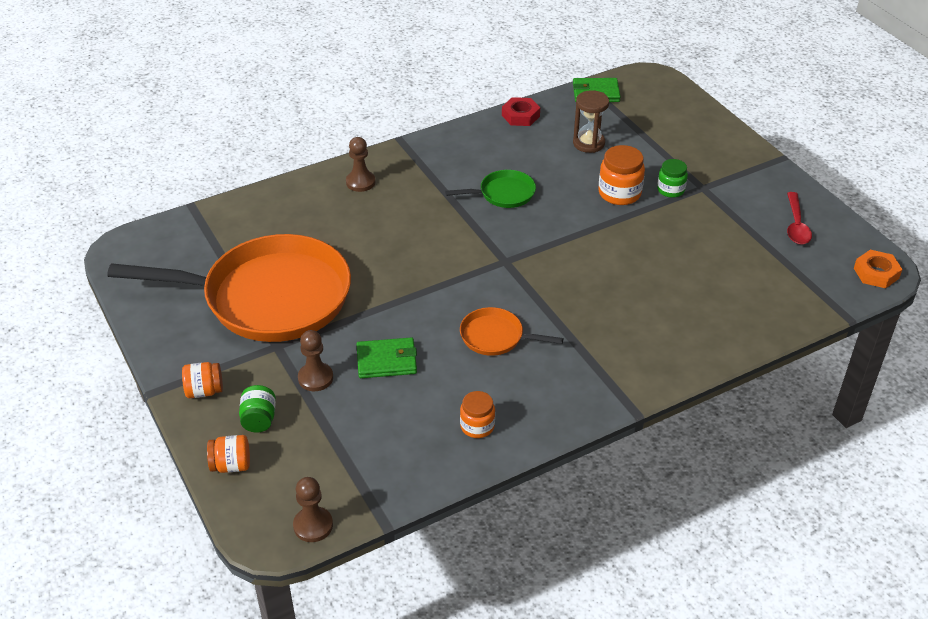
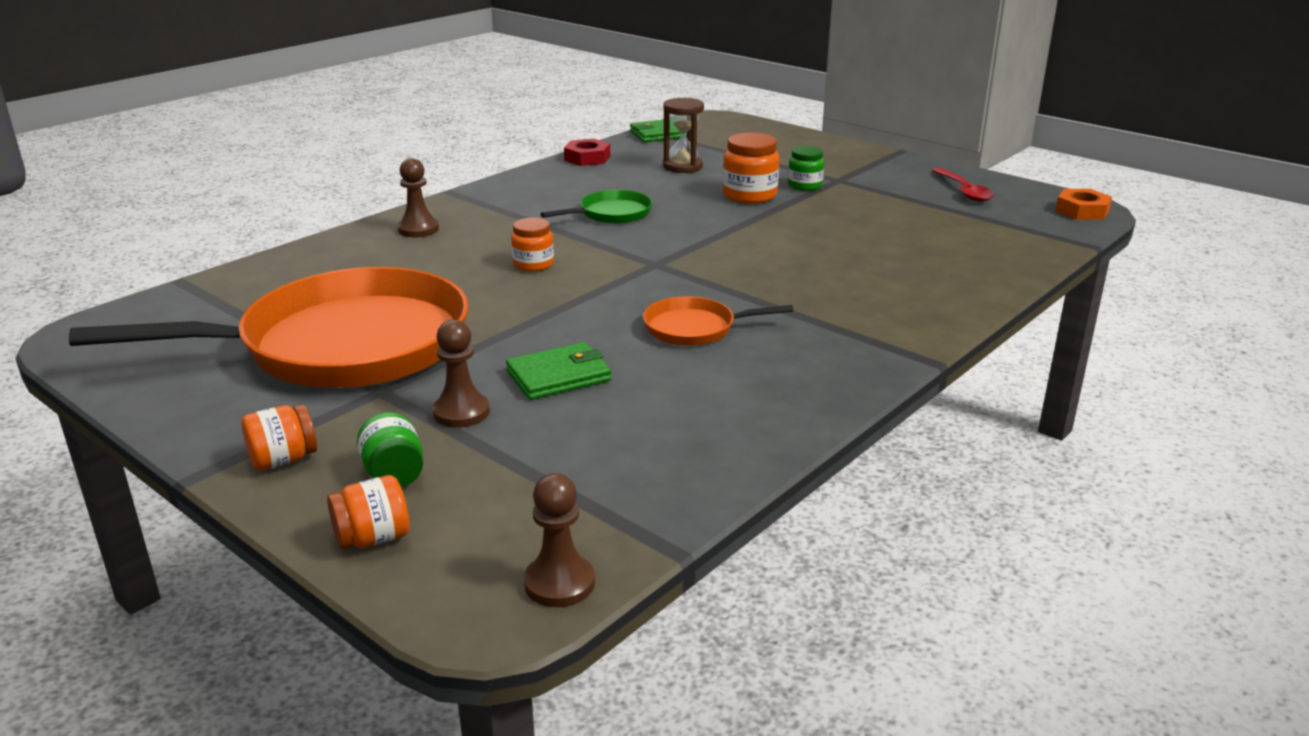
camera: 20 degrees left, 15 degrees down
(477, 426) = (737, 416): orange jar -> orange jar (533, 264)

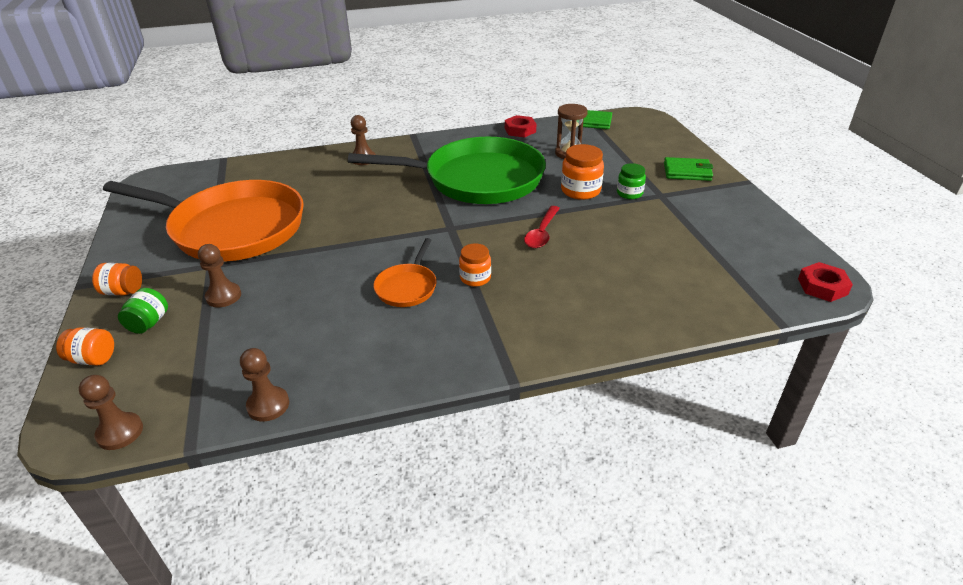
camera: 35 degrees right, 10 degrees up
(533, 264) = (386, 204): orange jar -> orange jar (475, 278)
(559, 376) = (295, 292): green wallet -> green wallet (687, 172)
(611, 214) = (477, 179): green pan -> green pan, size x2.37
(695, 328) = (407, 287): orange pan -> orange pan turned 105 degrees counterclockwise
(712, 481) = (268, 405): none -> brown pawn
(964, 191) = (745, 235): red spoon -> red spoon (542, 233)
(1082, 211) = (822, 286): orange nut -> red nut

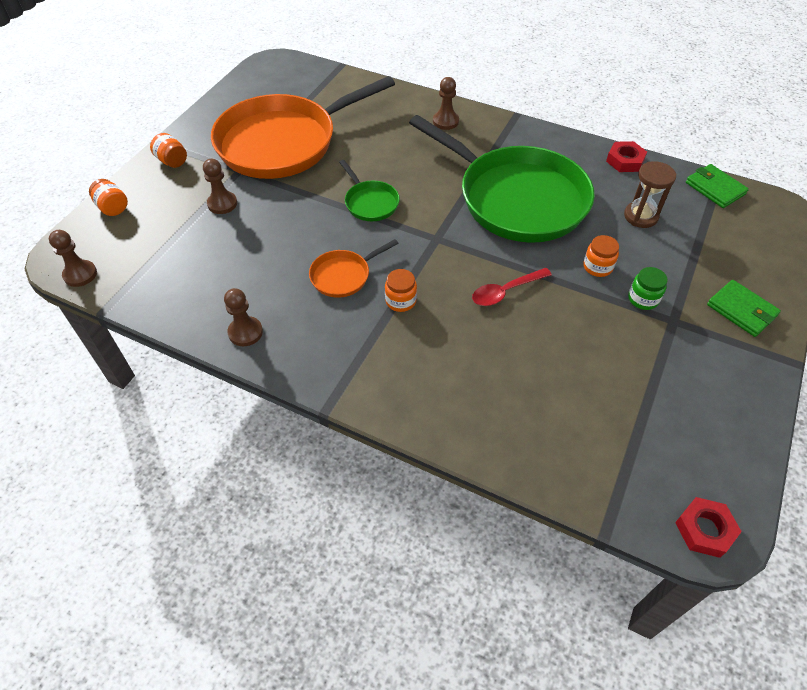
camera: 40 degrees right, 15 degrees up
(149, 323) = (163, 198): green jar -> none
(232, 228) = (283, 142): orange pan -> orange pan turned 90 degrees clockwise
(268, 405) = (166, 313): brown pawn -> brown pawn (245, 332)
(367, 231) = (370, 202): none -> green pan
(580, 191) = (597, 267): orange jar -> orange jar, size x0.65

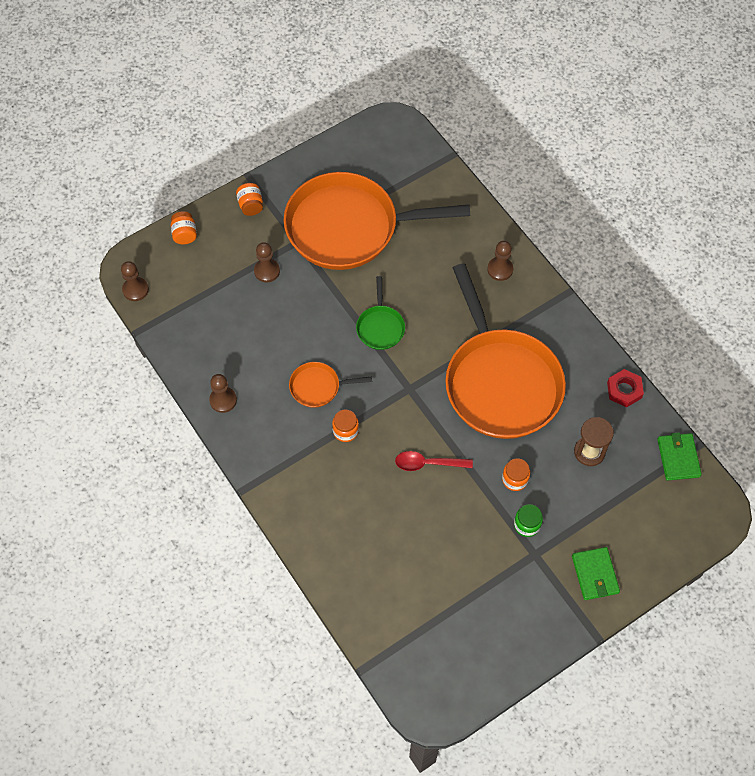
camera: 30 degrees right, 10 degrees up
(516, 198) = (500, 382): green pan -> orange pan
(704, 529) = (426, 703): red nut -> none

